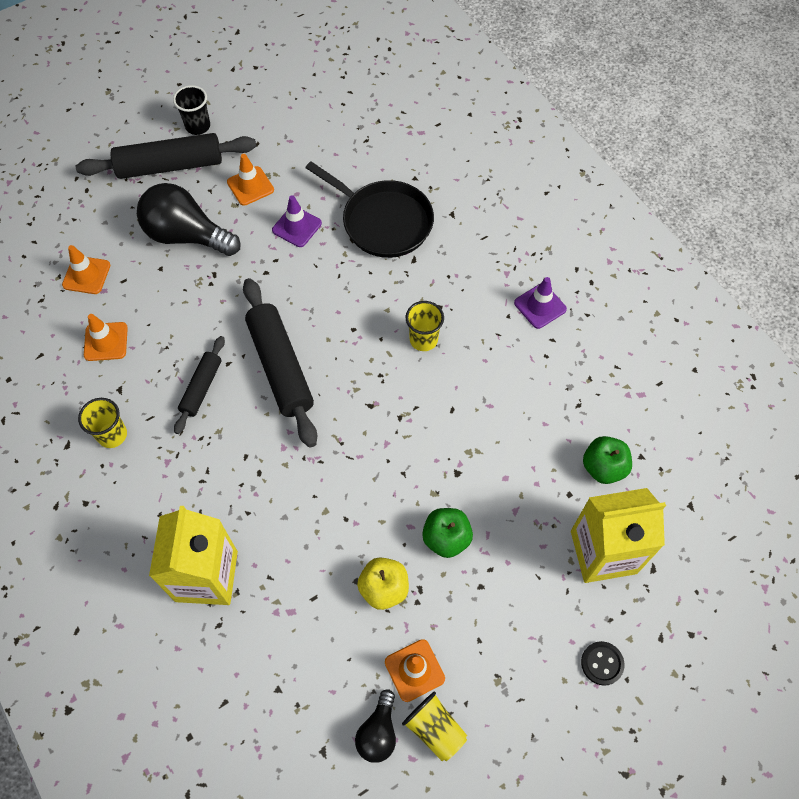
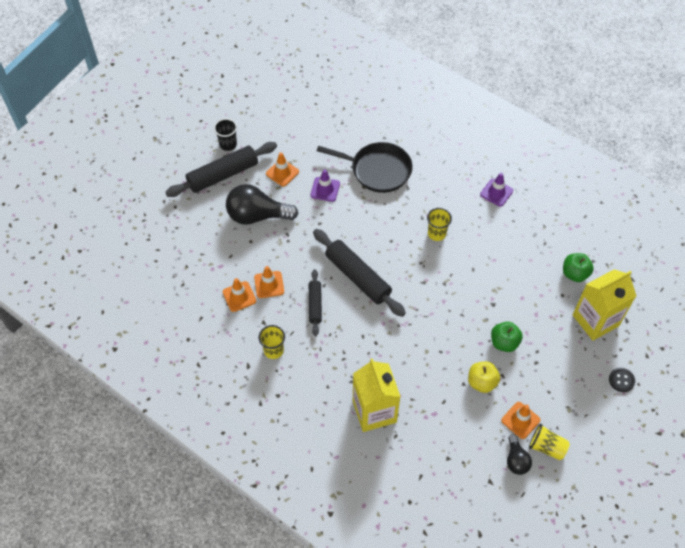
camera: 20 degrees left, 5 degrees down
(86, 275) = (204, 260): orange traffic cone -> orange traffic cone (269, 284)

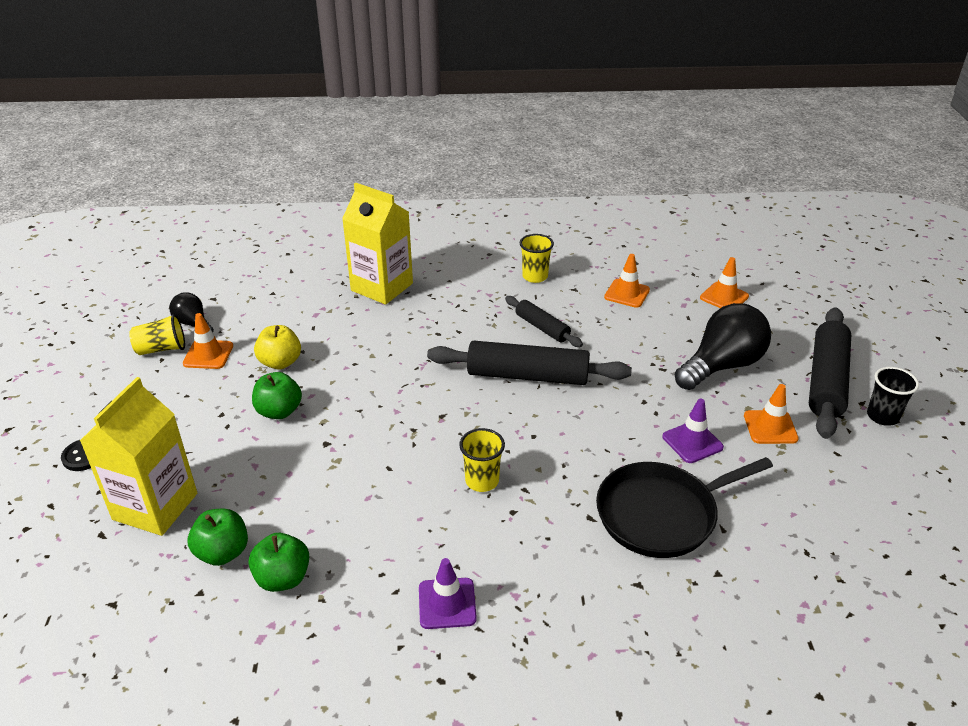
camera: 140 degrees right, 20 degrees down
(269, 284) = (613, 317): orange traffic cone -> orange traffic cone (724, 297)
(555, 245) = (283, 578): none -> green apple

